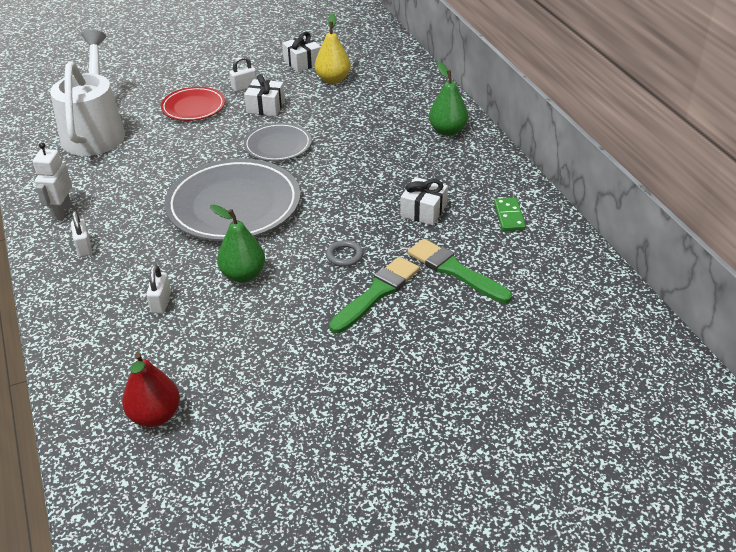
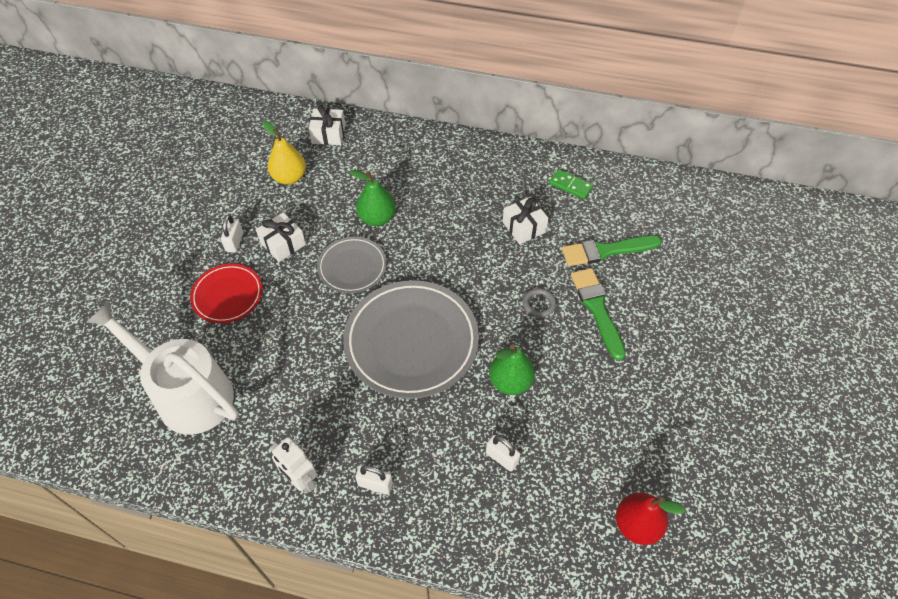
camera: 55 degrees left, 15 degrees up
(302, 62) = (239, 181): white gift -> white gift (328, 134)
(447, 131) = (437, 154): green pear -> green pear (377, 218)

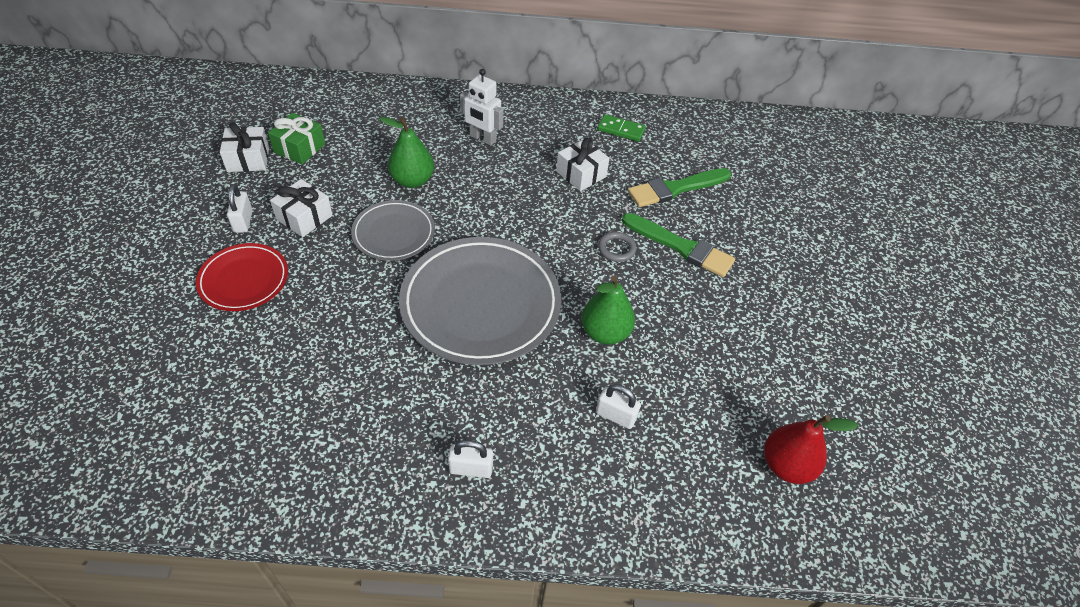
camera: 15 degrees left, 5 degrees down
(186, 393) = (206, 397): white watering can -> none
(289, 177) = (299, 148): yellow pear -> green gift
(301, 480) = (376, 478): white robot -> white robot (482, 138)
(328, 134) = (338, 101): white gift -> white gift (248, 159)
(597, 309) = (681, 247): green brush -> green brush turned 150 degrees clockwise

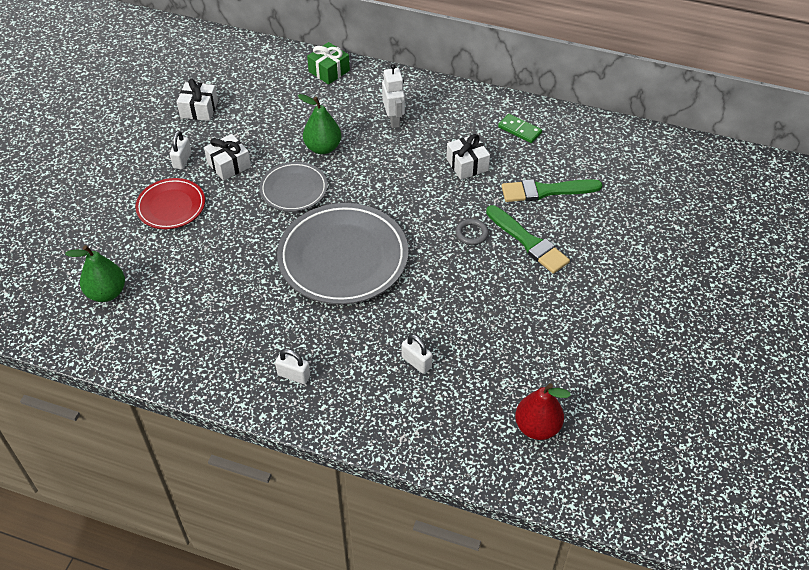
camera: 20 degrees right, 0 degrees up
(299, 148) = (241, 106): green gift -> green gift (329, 71)
(482, 138) = (394, 120): white robot -> white robot turned 150 degrees counterclockwise
(605, 332) = (434, 299): green pear -> green pear (106, 293)

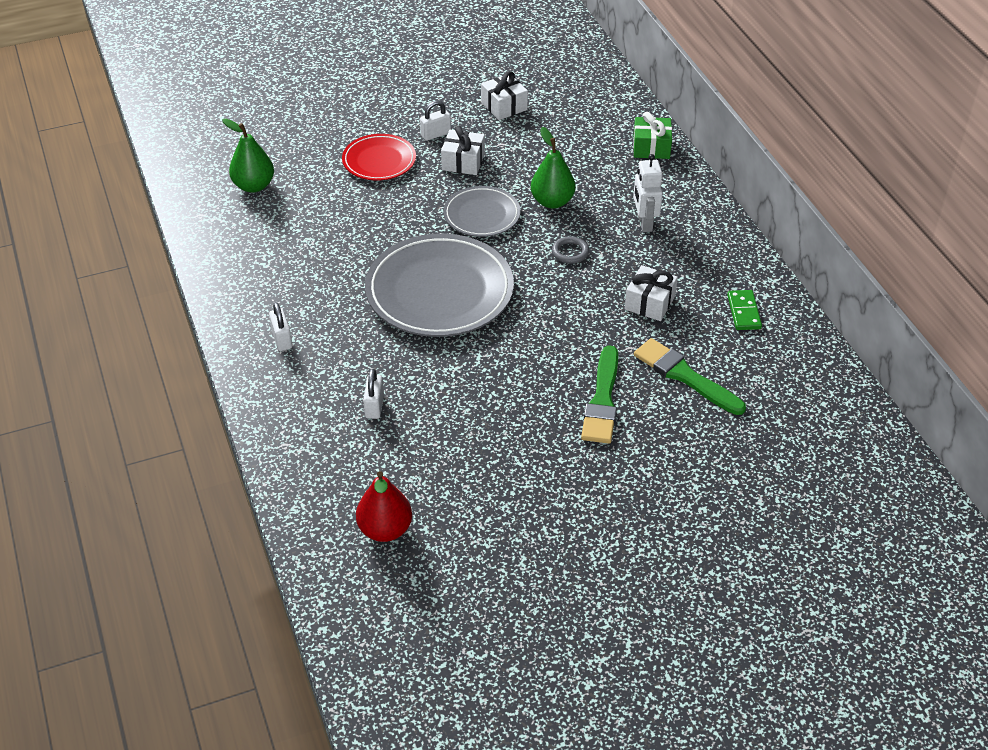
camera: 50 degrees right, 5 degrees down
(394, 120) = (644, 223): white robot -> white robot turned 135 degrees clockwise
(471, 233) = (565, 356): grey ring -> grey ring (570, 252)

